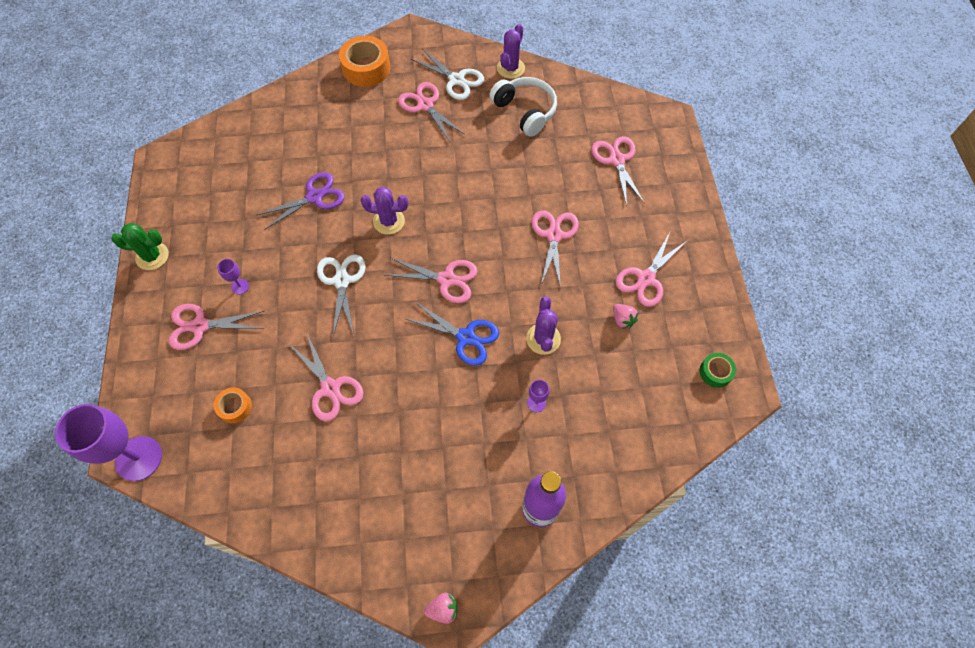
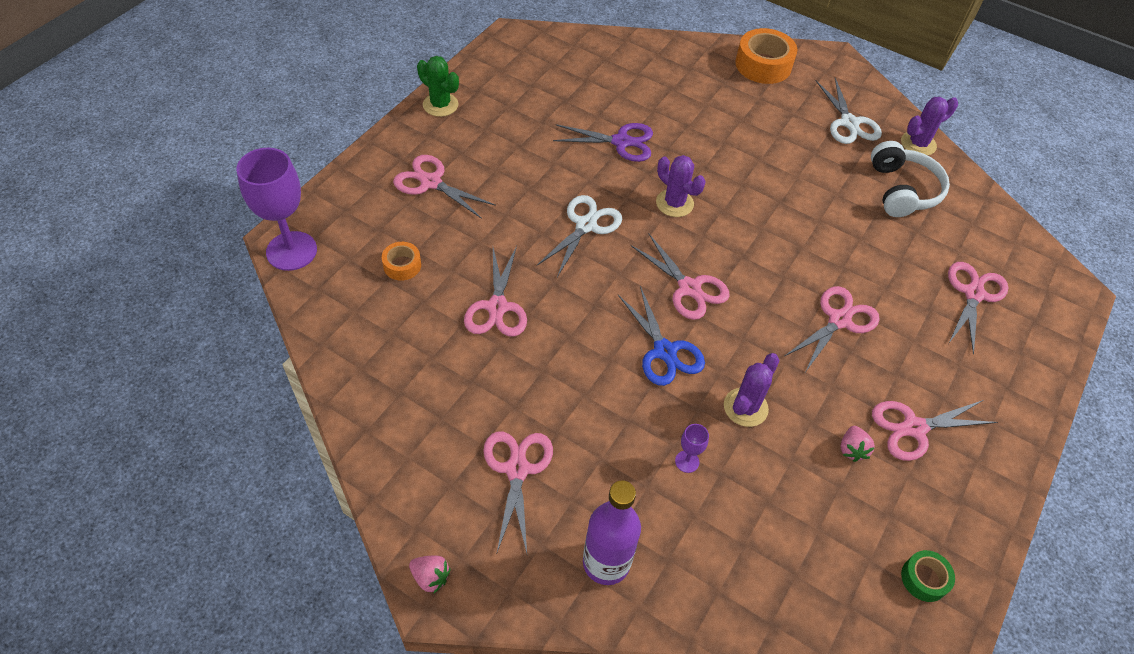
camera: 35 degrees right, 10 degrees down
(240, 286) = (491, 173): purple goblet -> none
(425, 105) = (797, 126): pink scissors -> pink scissors (517, 469)

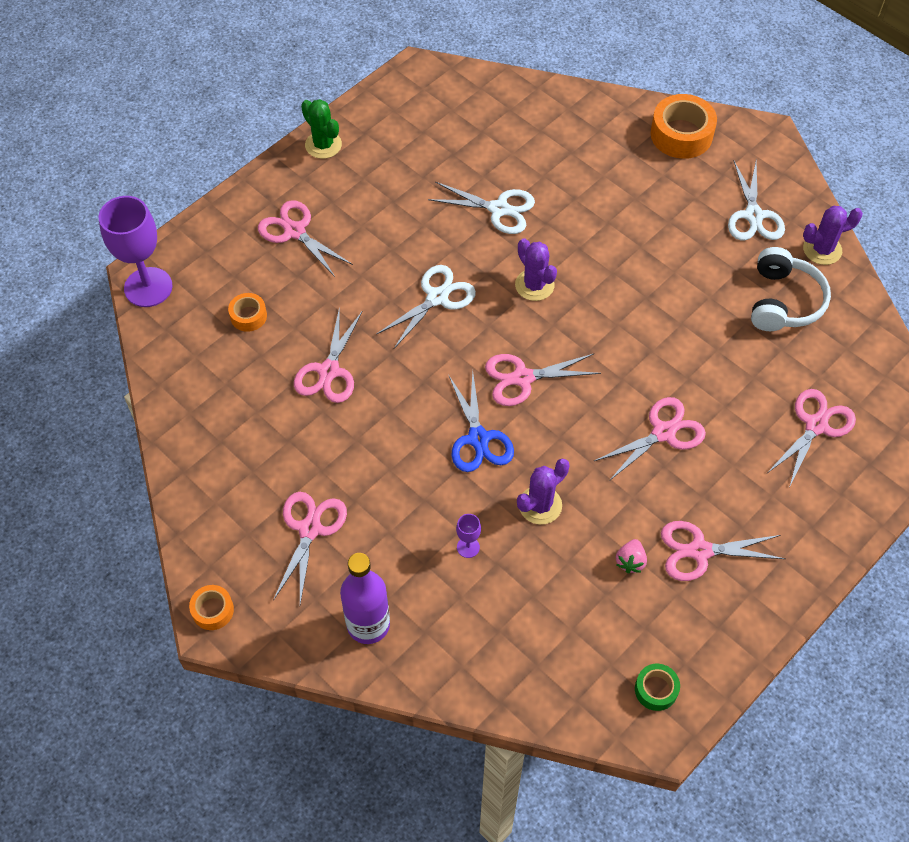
camera: 15 degrees right, 5 degrees up
(430, 577) = (213, 610): pink strawberry -> orange tape
(621, 142) = (499, 209): purple scissors -> white scissors
(689, 288) = (522, 378): pink scissors -> pink scissors turned 105 degrees clockwise

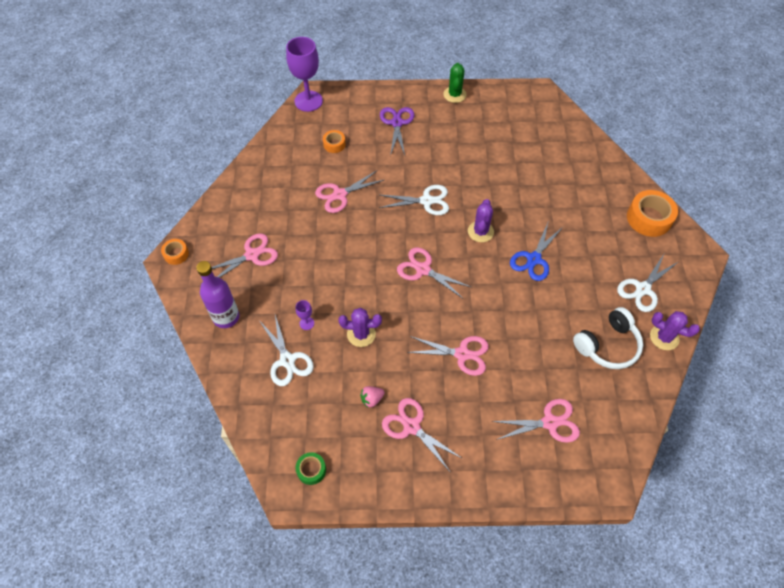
camera: 45 degrees right, 0 degrees up
(294, 231) = (397, 123): pink scissors -> purple scissors
(478, 439) = (369, 279): blue scissors -> blue scissors (533, 259)
(499, 209) = (505, 183): white scissors -> white scissors (287, 360)

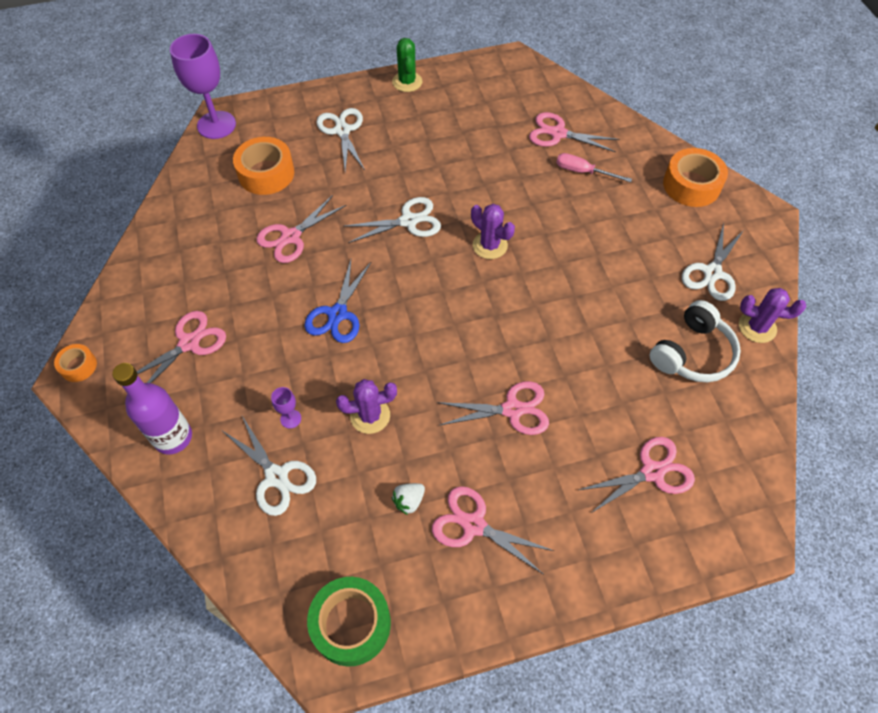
camera: 15 degrees left, 0 degrees up
(311, 470) = (351, 624): green tape -> green tape, size x1.86
(334, 144) = (266, 173): orange tape -> orange tape, size x1.86
(372, 399) = (409, 501): pink strawberry -> white strawberry
(397, 123) = (342, 130): purple scissors -> white scissors
(422, 269) = (429, 310): pink scissors -> pink scissors (557, 133)
(480, 231) = (490, 245): purple cactus -> purple cactus turned 45 degrees counterclockwise
(533, 259) = (567, 266): blue scissors -> blue scissors (337, 314)
(567, 191) = (583, 172): none -> pink screwdriver

